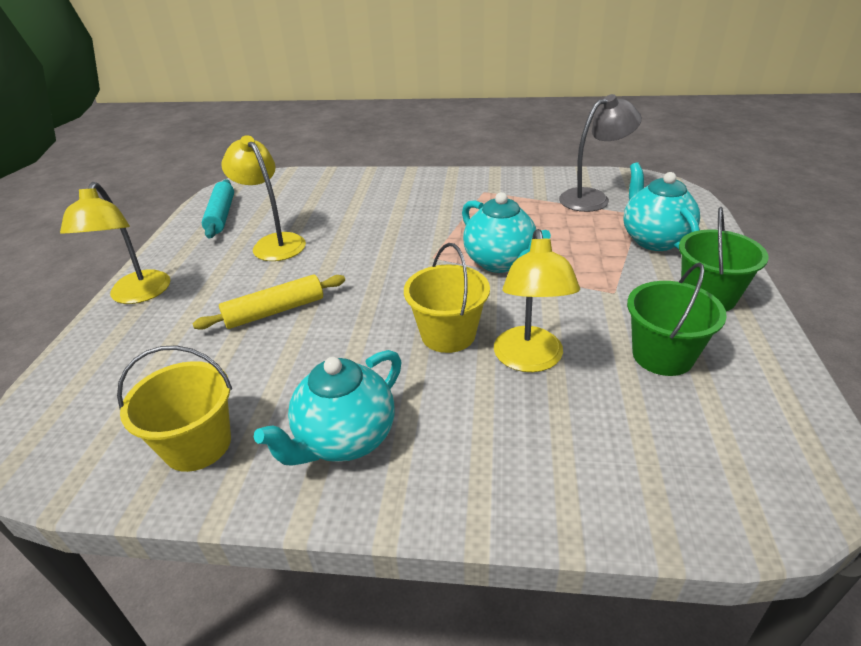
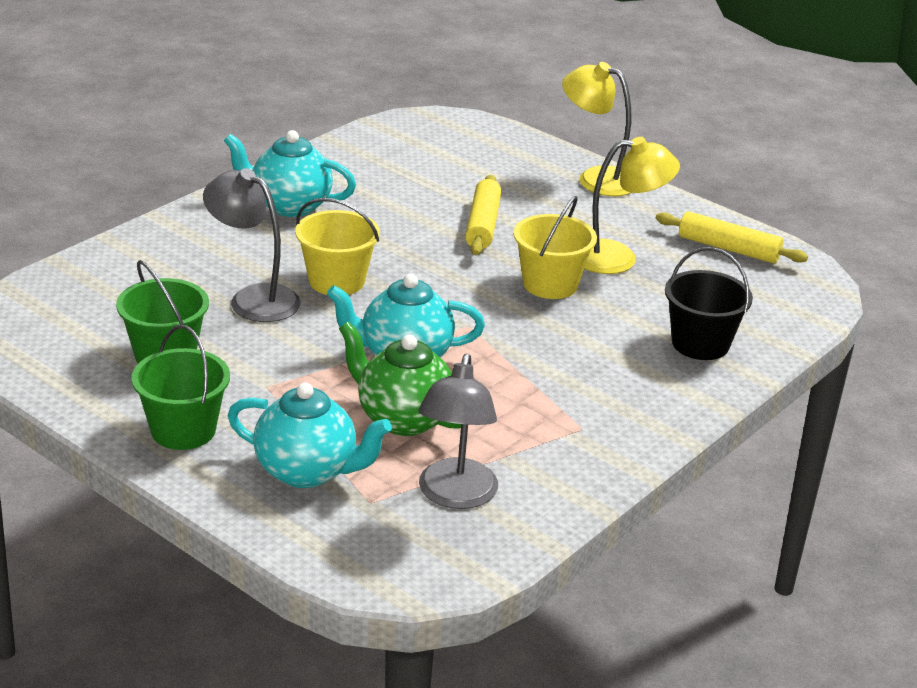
camera: 120 degrees right, 5 degrees down
(197, 444) = (359, 163): yellow bucket -> yellow bucket (550, 284)
(221, 215) = (728, 248): turquoise rolling pin -> yellow rolling pin
(345, 439) = (289, 205): turquoise teapot -> turquoise teapot turned 60 degrees counterclockwise
(355, 190) = (700, 344): none -> black bucket
(530, 360) = (253, 298): yellow lamp -> grey lamp
(561, 235) = (403, 418): none -> green teapot

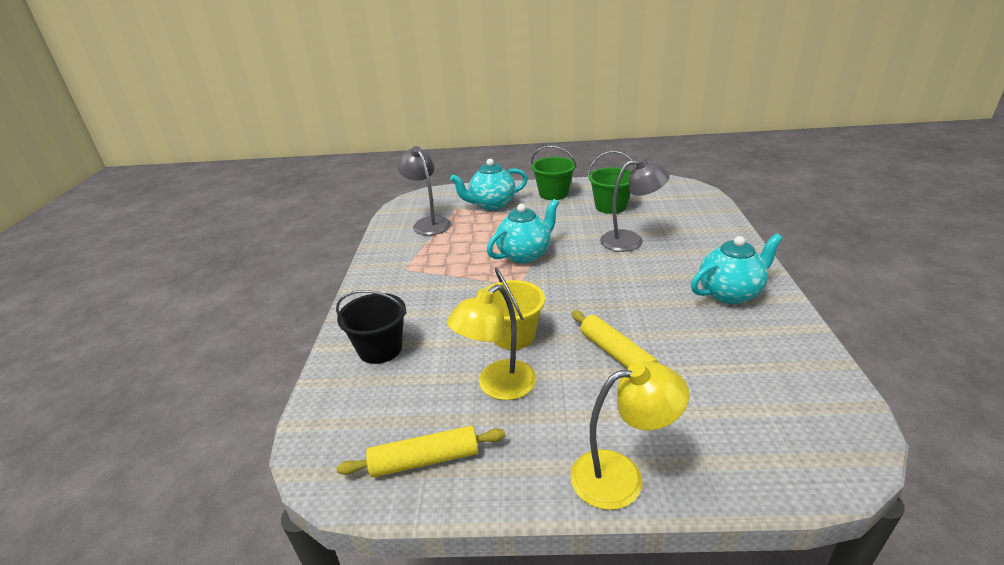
camera: 145 degrees right, 0 degrees up
(336, 281) = (617, 268): yellow bucket -> none
(403, 418) = (485, 234): green teapot -> none

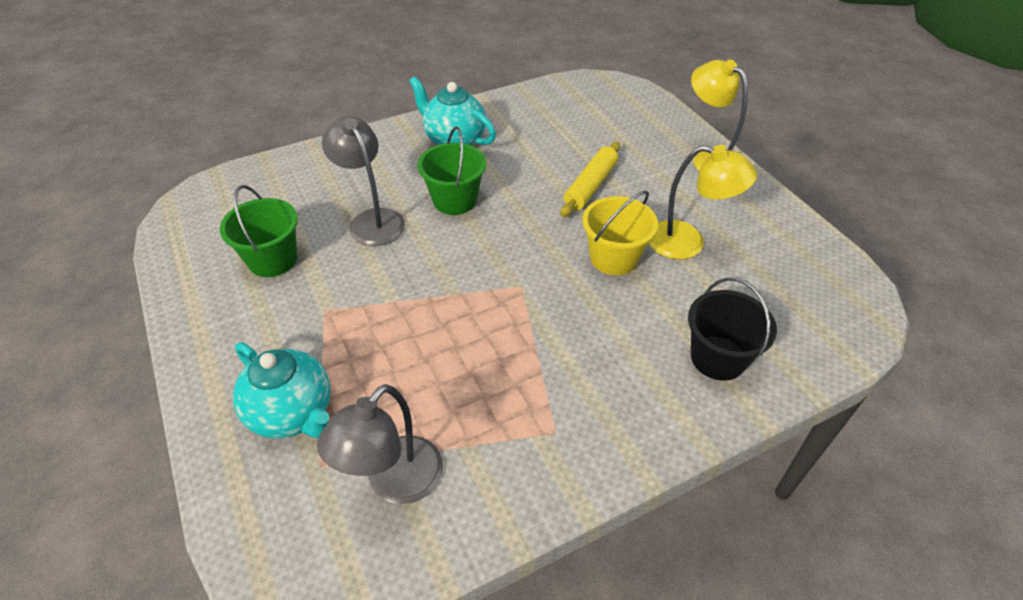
camera: 120 degrees left, 15 degrees up
(424, 460) = (795, 254): yellow rolling pin -> none
(525, 254) = (449, 306): turquoise teapot -> none
(553, 193) = (232, 339): green bucket -> green bucket (455, 200)

